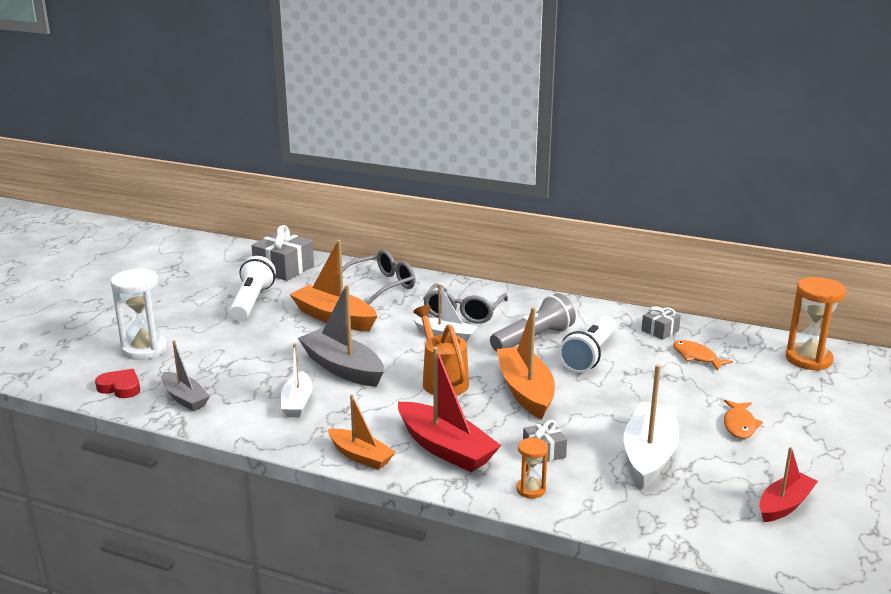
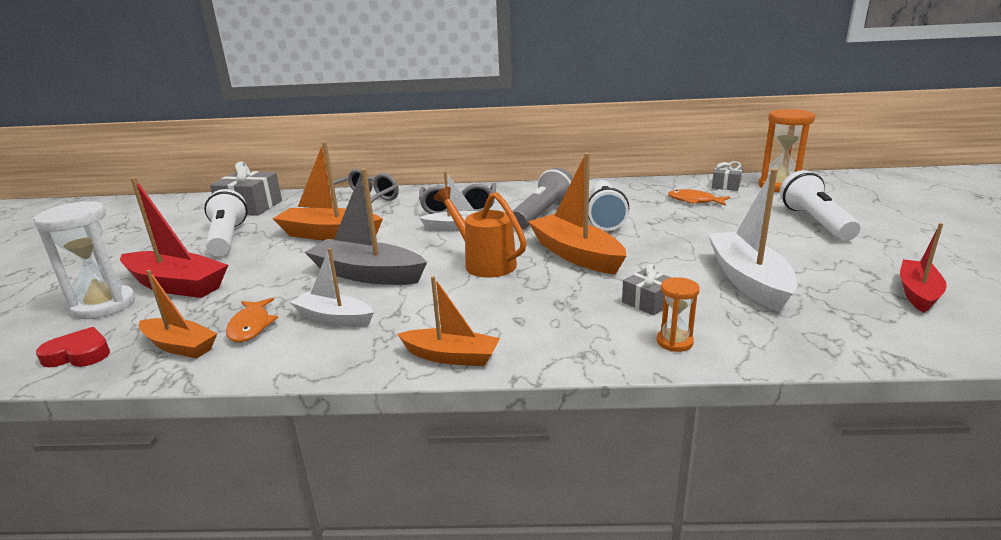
camera: 20 degrees left, 0 degrees up
(185, 398) = (180, 346): grey boat -> orange boat
(297, 403) = (334, 318): white boat -> white boat turned 135 degrees clockwise
(445, 448) = (543, 324): red boat -> red boat (176, 285)
(660, 331) = (643, 190): grey gift -> grey gift (726, 185)
(739, 425) = (792, 240): orange fish -> orange fish (251, 326)
(788, 411) = (815, 222): none -> white flashlight

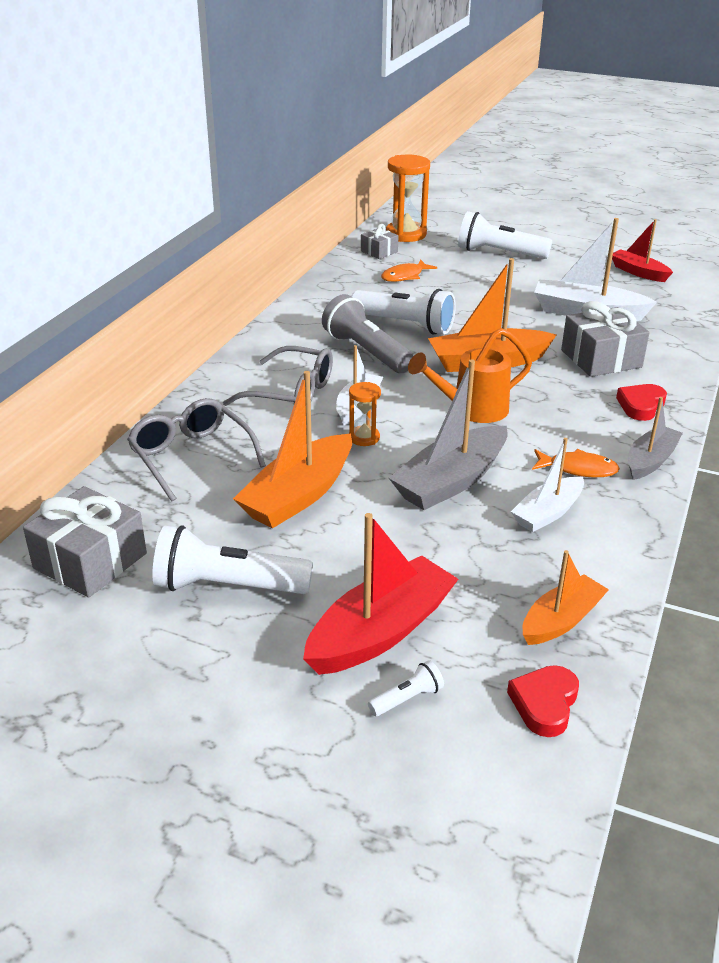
camera: 70 degrees left, 10 degrees up
(104, 305) = (407, 698): white hourglass -> white flashlight
(251, 326) = (538, 568): orange fish -> orange fish (578, 469)
(451, 356) = (650, 460): orange boat -> grey boat
(565, 337) = (641, 405): none -> red heart
(648, 302) = (601, 358): grey gift -> grey gift, size x1.81
(674, 342) = (666, 368): orange hourglass -> orange hourglass (364, 438)

